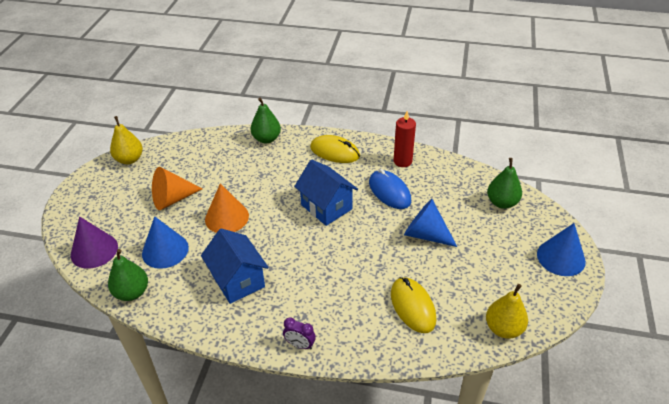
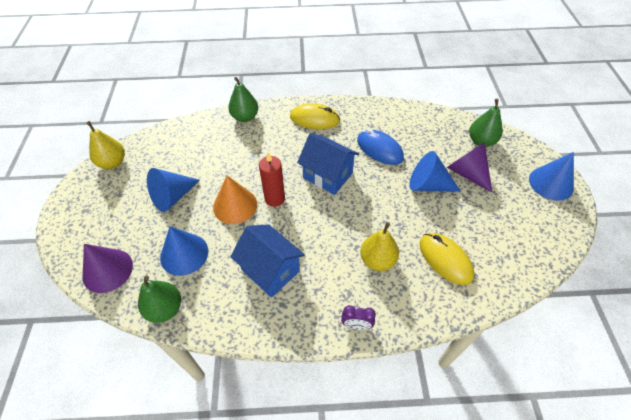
camera: 15 degrees left, 10 degrees up
(172, 199) = (172, 197): orange cone -> blue cone
(402, 161) = (380, 117): red candle -> red candle (274, 199)
(472, 231) = (467, 173): none -> purple cone
(503, 328) = (532, 263): yellow pear -> yellow pear (377, 260)

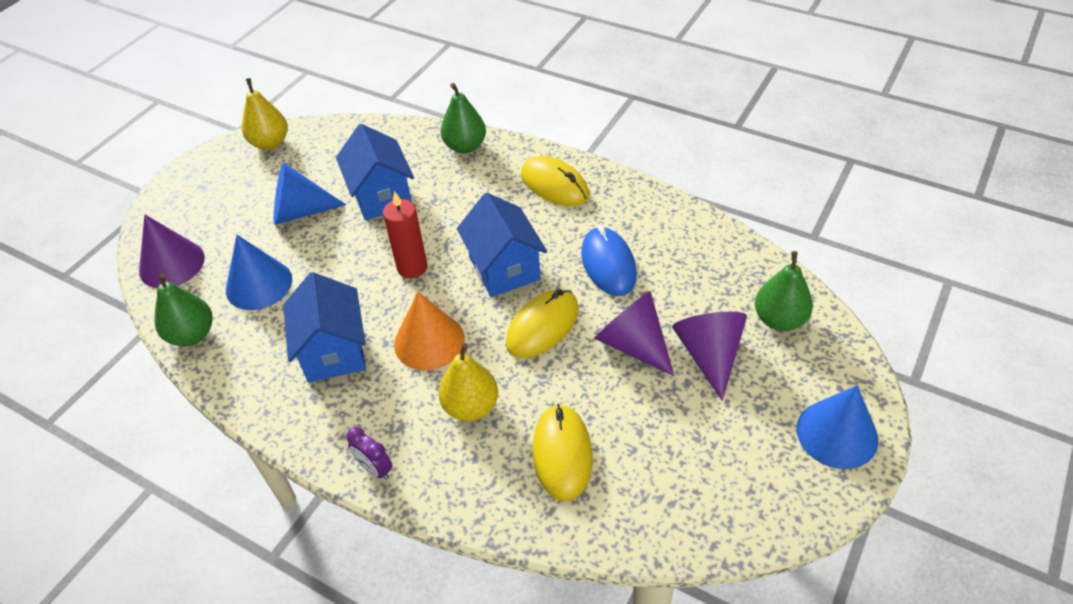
camera: 35 degrees right, 5 degrees down
(218, 165) = (381, 196): none -> blue house
(235, 205) = (359, 254): orange cone -> orange cone (429, 341)
(376, 197) = (542, 326): none -> yellow mouse
(428, 185) = (633, 344): blue cone -> purple cone

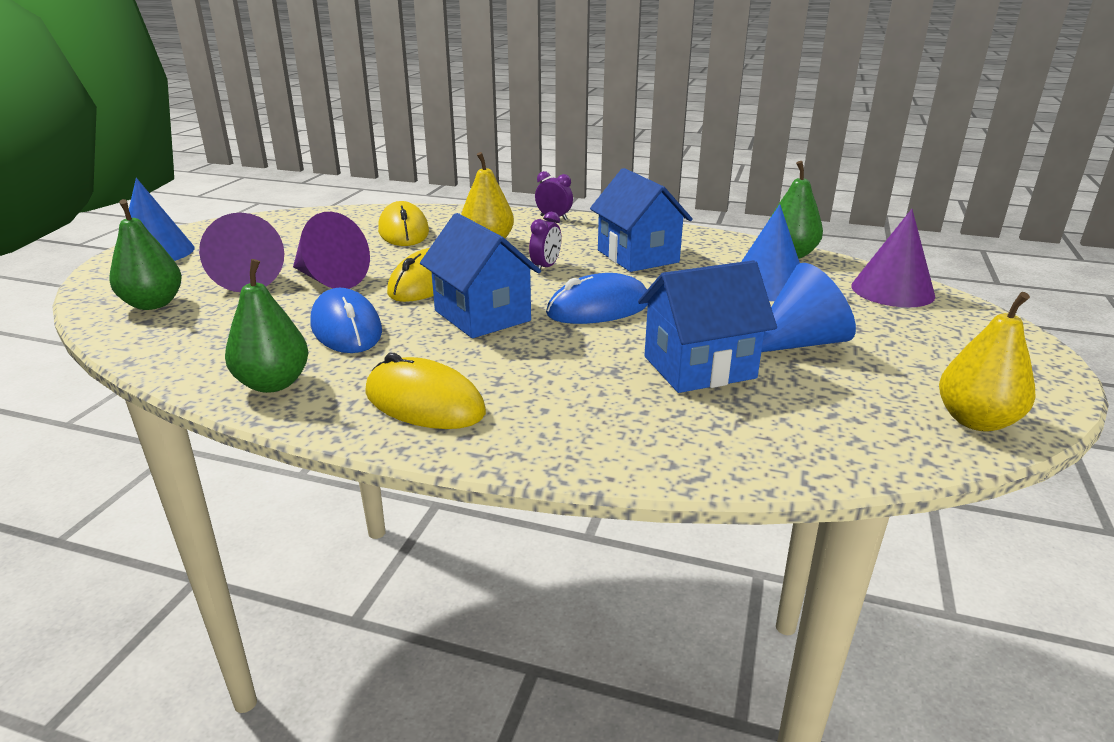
camera: 165 degrees right, 20 degrees down
(381, 196) = (699, 367): blue house -> blue house turned 75 degrees counterclockwise
(412, 267) = (598, 308): red candle -> blue mouse
(429, 341) = (545, 267): orange cone -> purple clock
(465, 146) = (606, 447): green pear -> green pear (273, 383)

